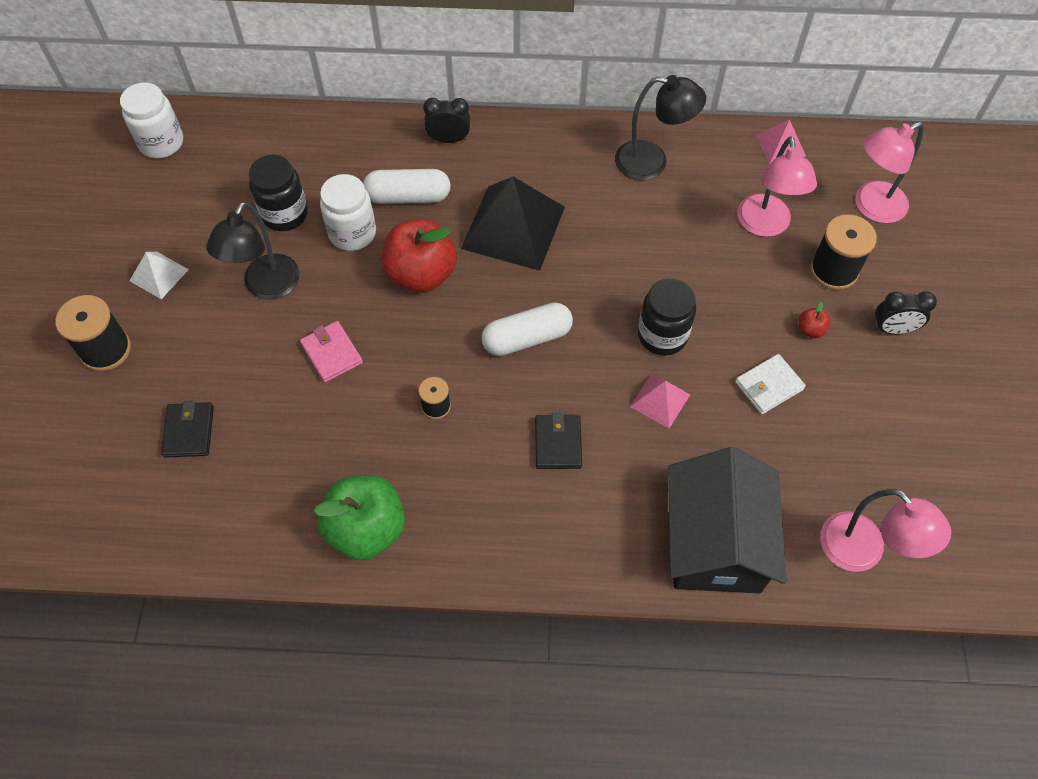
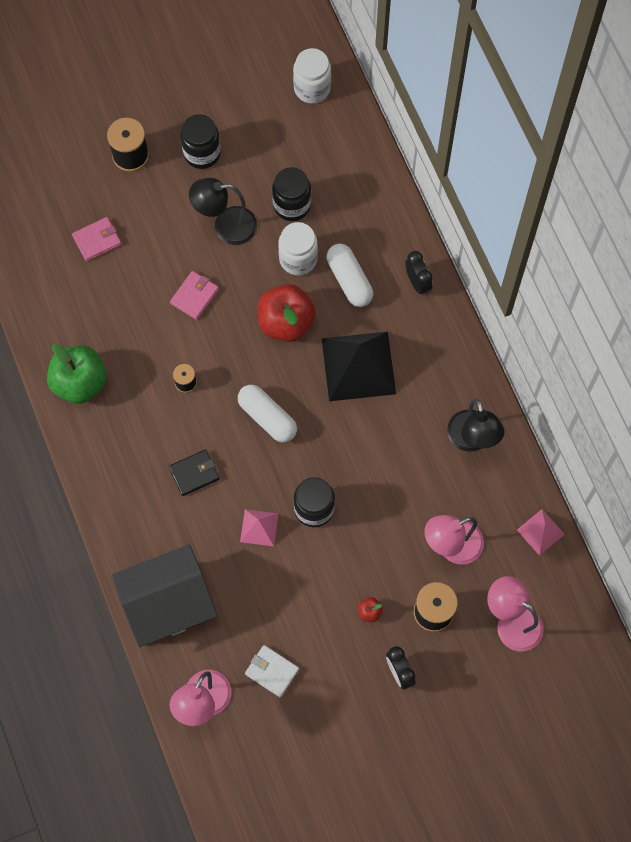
camera: 65 degrees right, 10 degrees up
(159, 275) = (202, 153): white pyramid -> black jar
(189, 431) = (97, 240): black wallet -> pink wallet
(769, 386) = (306, 598): white wallet -> white wallet (272, 671)

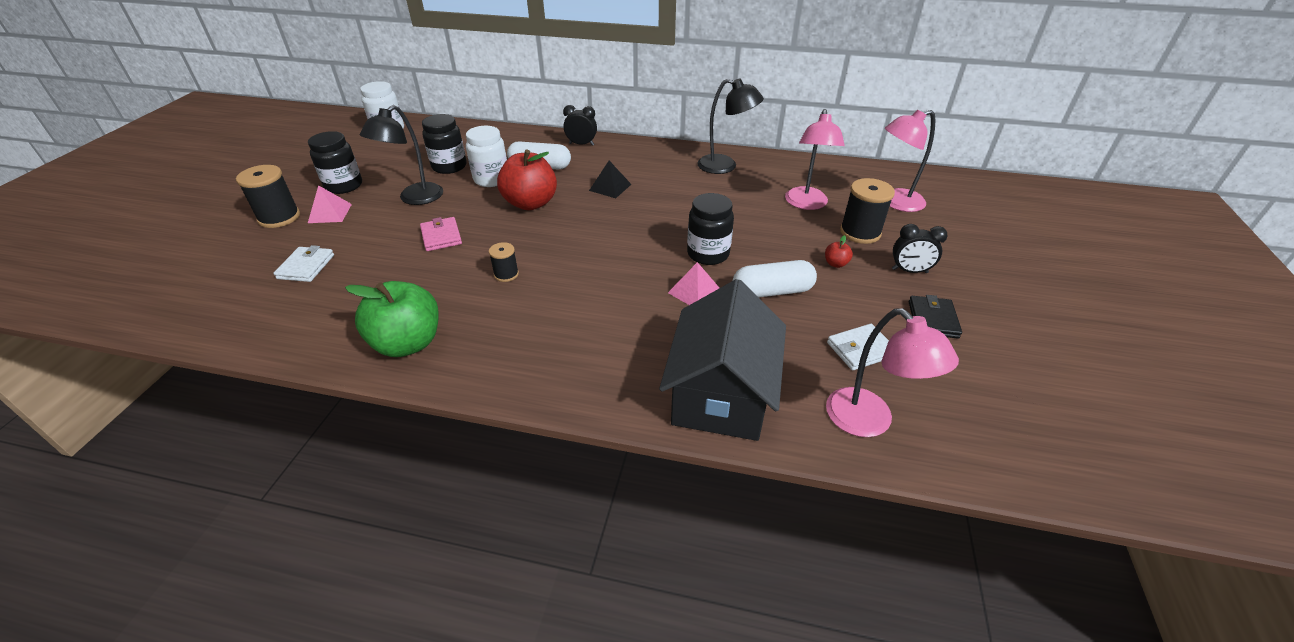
camera: 55 degrees left, 30 degrees down
(97, 240) = (306, 267): pink wallet -> white wallet
(194, 473) = (597, 308): black wallet -> black wallet (932, 319)
(267, 417) = (597, 244): white capsule -> white capsule (772, 291)
(358, 366) = (610, 187): black pyramid -> black pyramid, size x0.49
(540, 531) = (825, 166): pink pyramid -> pink pyramid (330, 213)

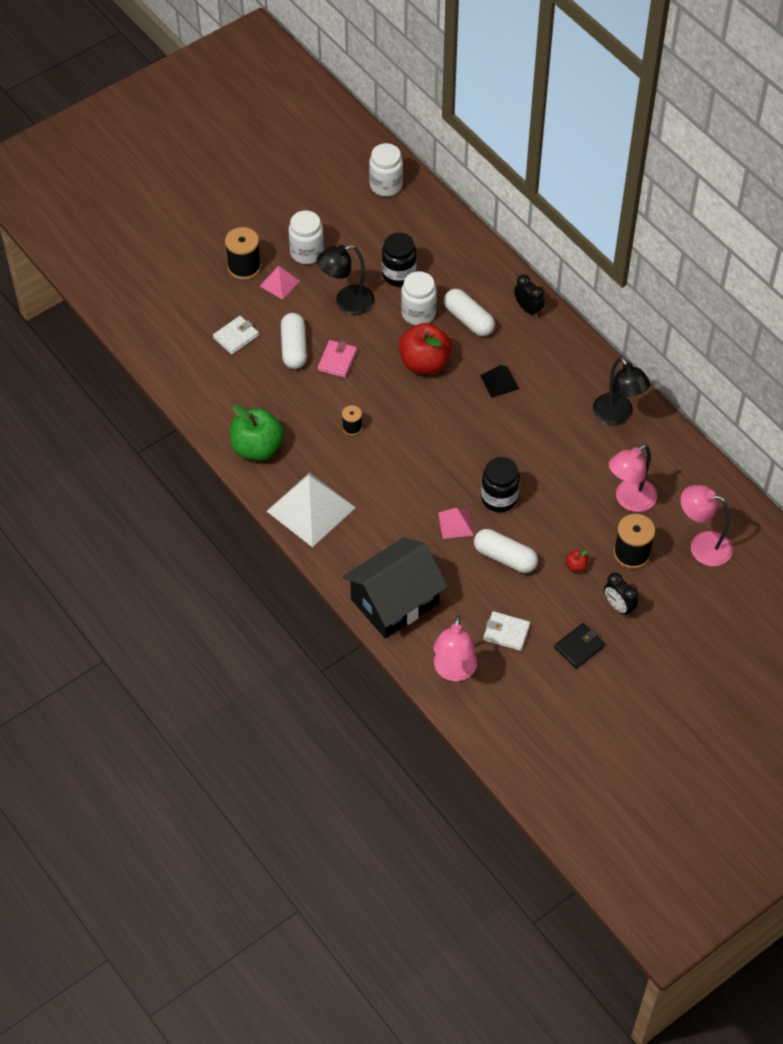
camera: 40 degrees right, 15 degrees up
(344, 186) = (307, 252): black jar -> white jar
(384, 247) = (294, 348): none -> white capsule
(528, 364) = (311, 509): none -> white pyramid

